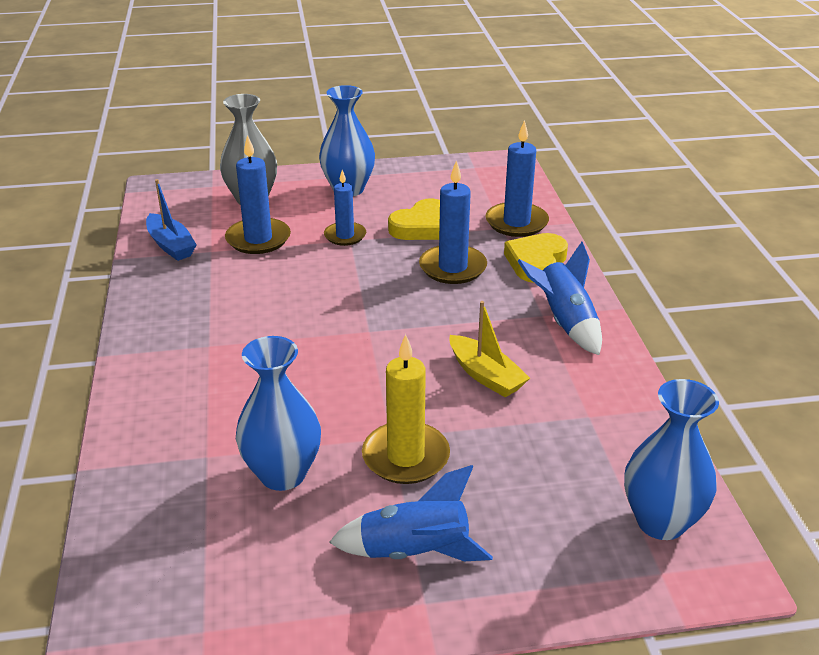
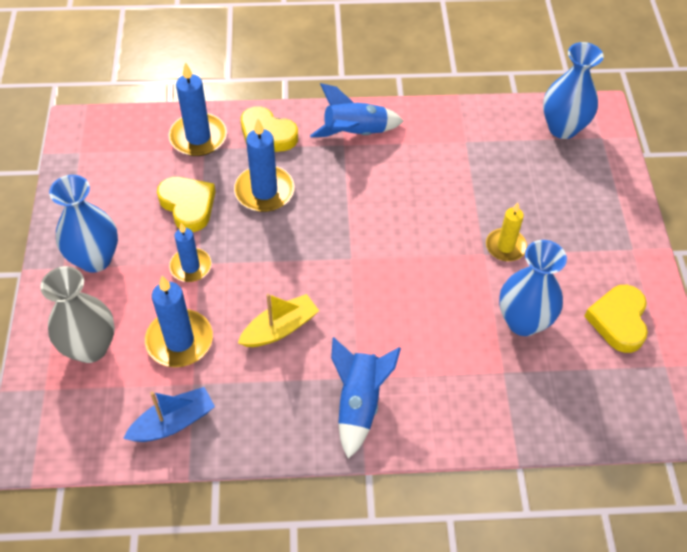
camera: 85 degrees left, 20 degrees up
(285, 576) = (618, 321): none -> yellow heart
(405, 457) = (505, 246): yellow candle -> yellow candle, size x0.66
(414, 552) = (593, 250): blue rocket -> blue rocket (359, 403)
(485, 375) = (417, 190): yellow boat -> yellow boat (280, 328)

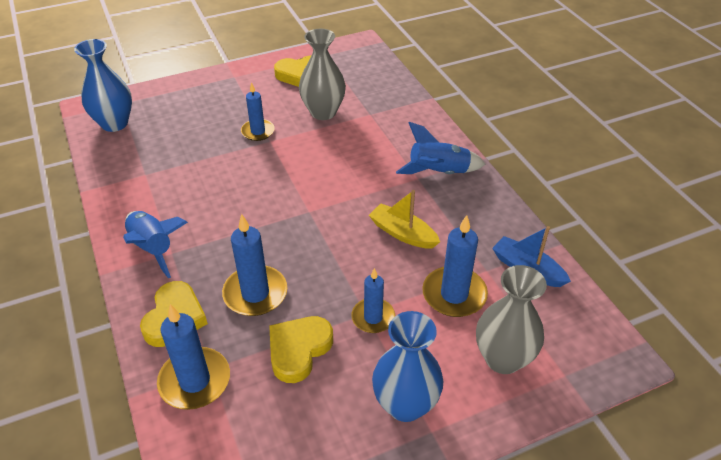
camera: 110 degrees left, 10 degrees down
(505, 246) = (258, 131): yellow candle -> blue candle
(523, 321) = (323, 112): blue vase -> grey vase

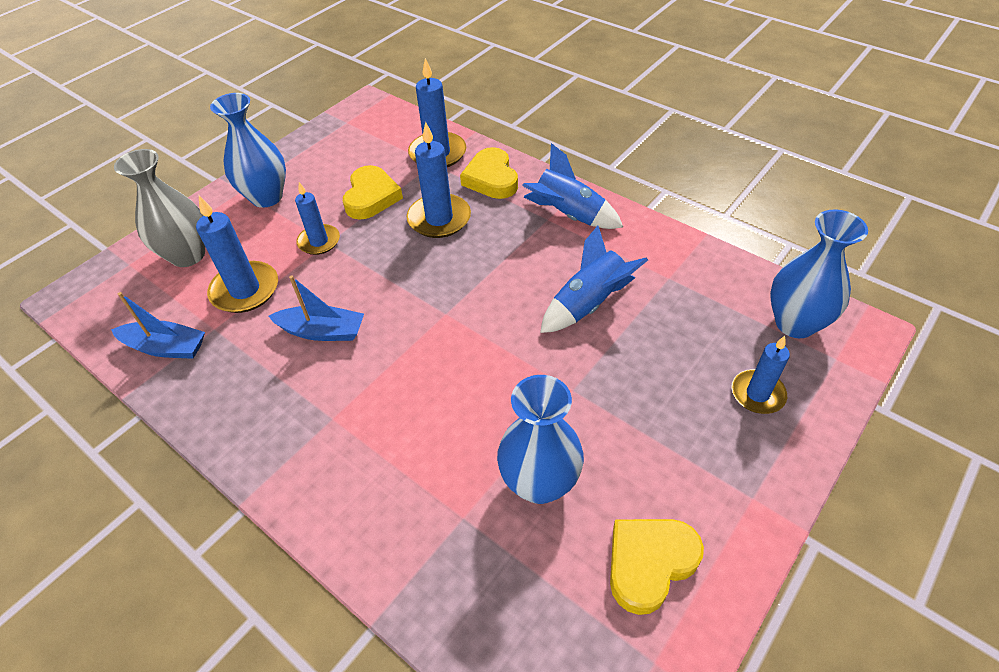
camera: 155 degrees right, 5 degrees up
(258, 131) = (602, 397): blue candle -> blue candle (757, 394)
(323, 112) = (539, 483): grey vase -> blue vase
(403, 233) = (322, 331): yellow boat -> blue boat
(439, 172) = (305, 441): blue rocket -> blue rocket (588, 304)

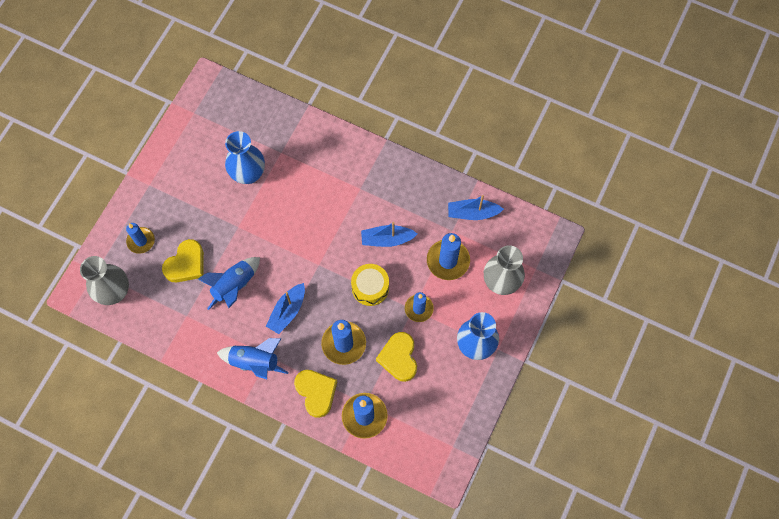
camera: 165 degrees right, 20 degrees up
(376, 274) = (370, 288): none -> yellow drum
(510, 262) = (287, 311): none -> blue boat
(649, 563) = (196, 148): yellow heart -> yellow heart (186, 264)
(795, 323) = (114, 292): blue vase -> grey vase

